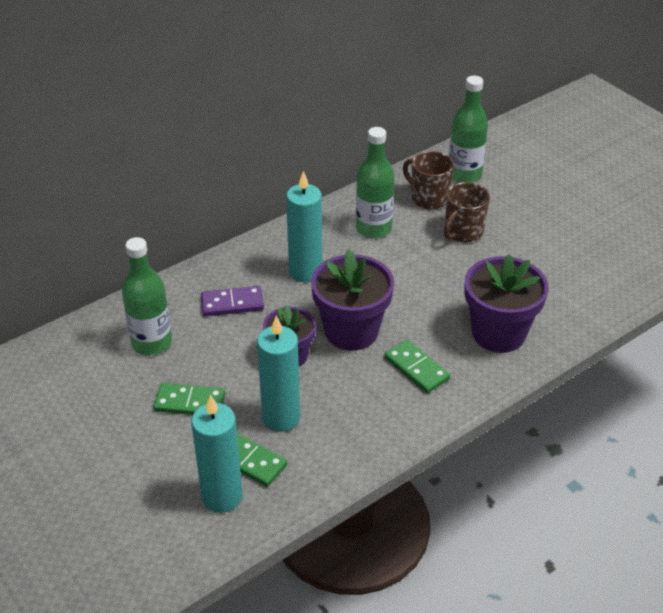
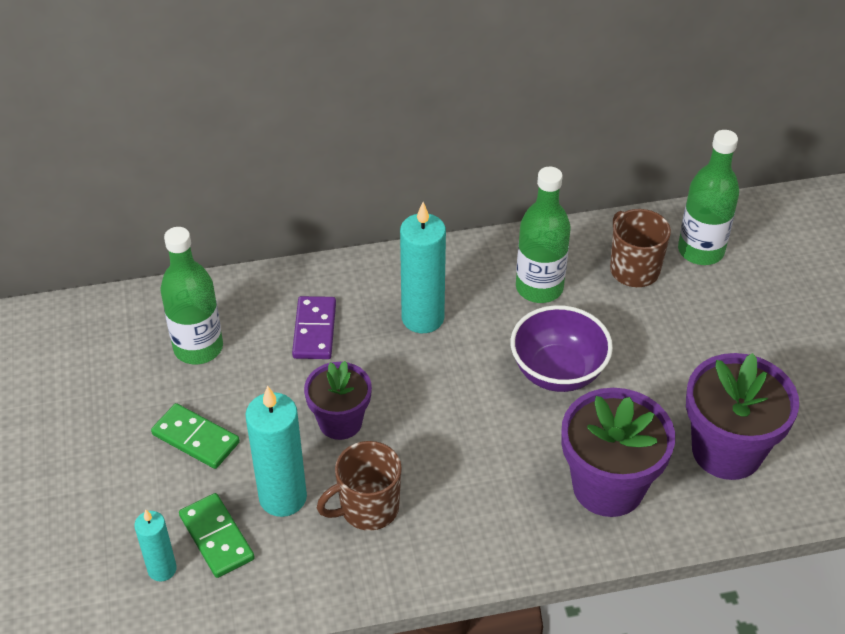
camera: 25 degrees right, 5 degrees up
(222, 496) = (162, 569): turquoise candle -> turquoise candle, size x0.58
(232, 304) = (314, 330): purple domino -> purple domino turned 75 degrees clockwise
(351, 331) = (429, 416): purple flower pot -> purple flower pot (727, 451)
(416, 368) = (477, 495): green domino -> none
(420, 275) = (558, 372): none -> purple bowl
(463, 232) = (648, 331): brown mug -> brown mug (367, 508)

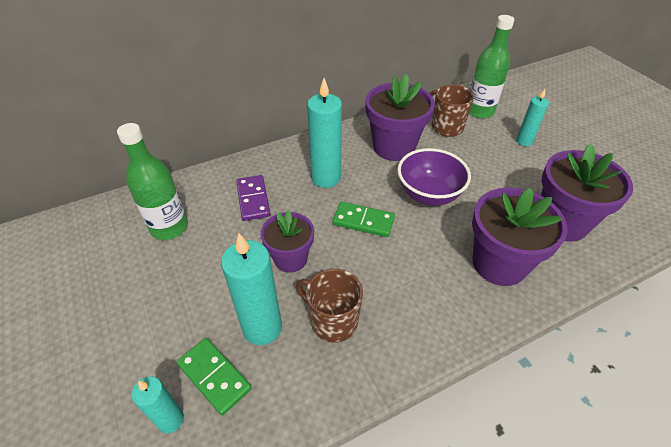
camera: 15 degrees left, 0 degrees up
(195, 438) = (180, 295): green domino -> green domino (363, 221)
(367, 508) = (332, 321): brown mug -> brown mug turned 75 degrees clockwise
(539, 288) = (394, 147): green bottle -> purple flower pot
(743, 316) = (524, 141): none -> turquoise candle

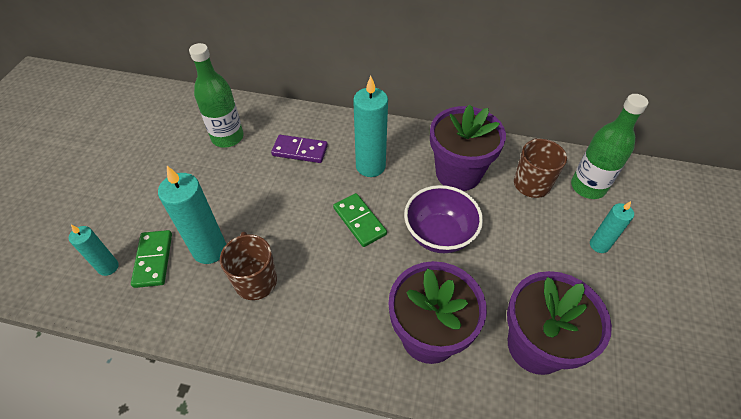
camera: 40 degrees right, 5 degrees up
(253, 199) = (300, 150): purple domino -> purple domino turned 75 degrees clockwise
(290, 259) = (277, 214): purple flower pot -> none

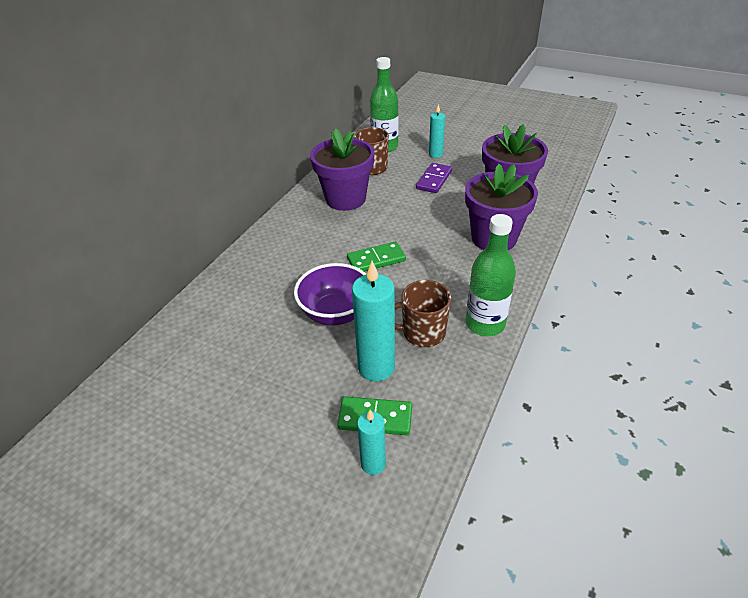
camera: 75 degrees left, 10 degrees down
(227, 137) = (214, 348): green bottle -> green bottle (485, 324)
(300, 150) = (268, 290): purple domino -> purple domino (434, 180)
(370, 166) = (314, 245): turquoise candle -> none
(439, 235) = (405, 219): purple bowl -> purple bowl (335, 313)

